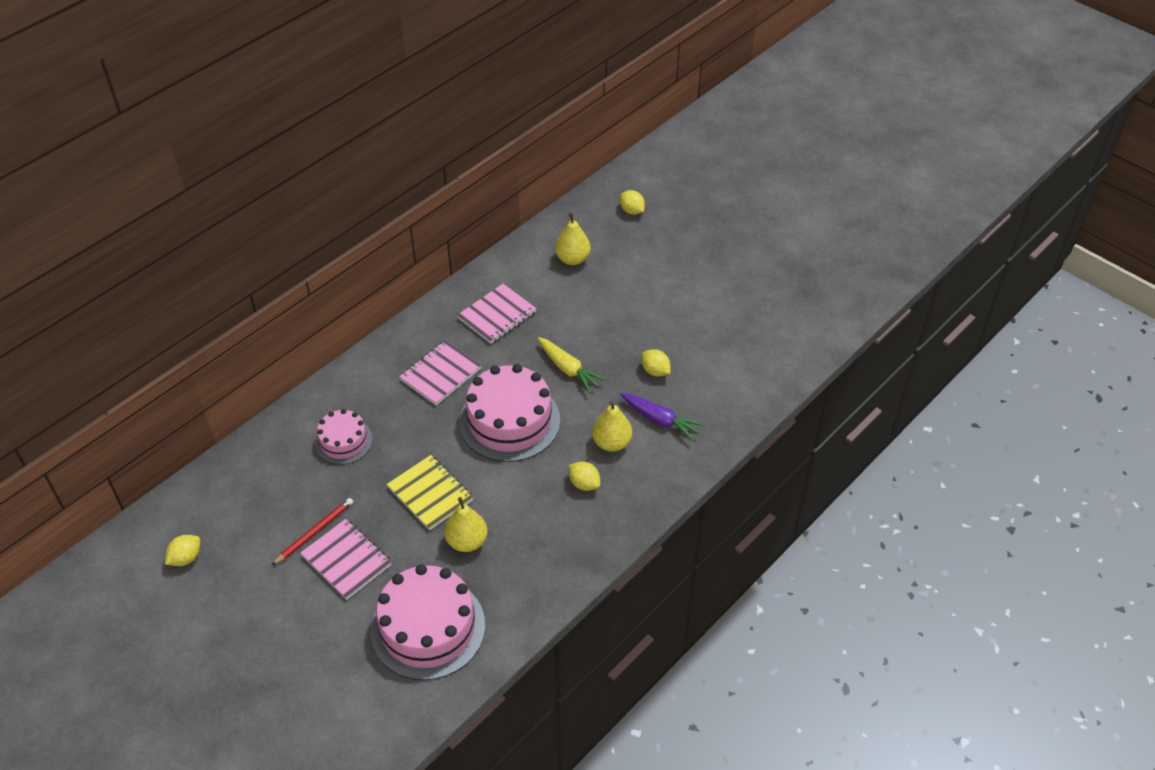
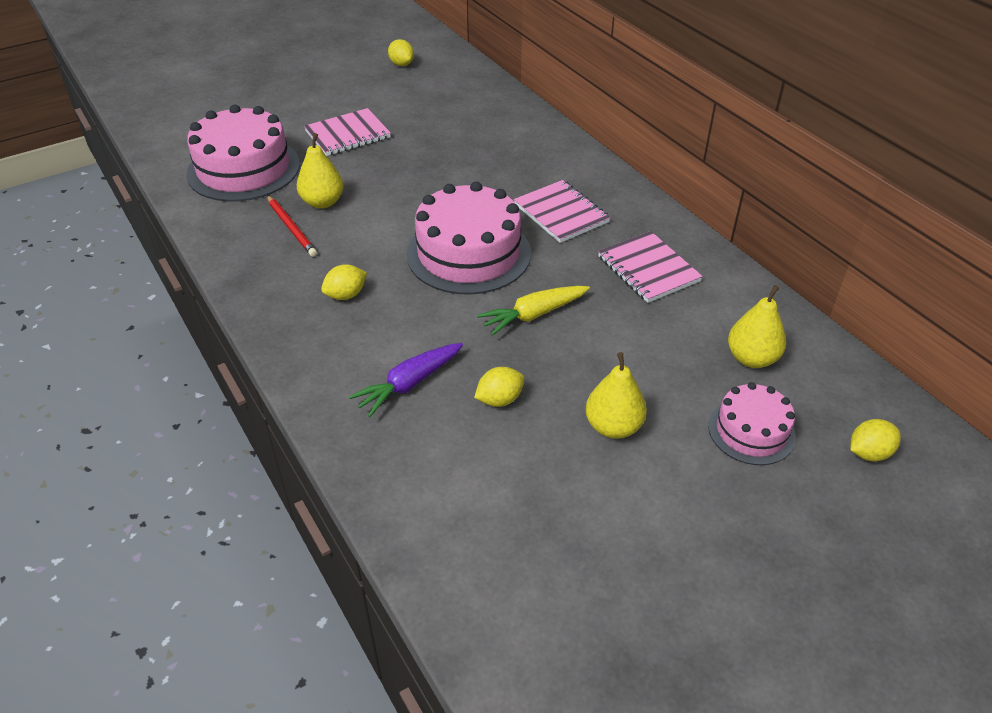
camera: 105 degrees right, 5 degrees down
(314, 532) = (390, 121): red pencil -> red pencil (291, 228)
(343, 441) = (491, 144): pink cake -> pink cake (751, 431)
(430, 494) = (396, 187): yellow notebook -> none
(611, 443) = (394, 330): yellow pear -> yellow pear (613, 427)

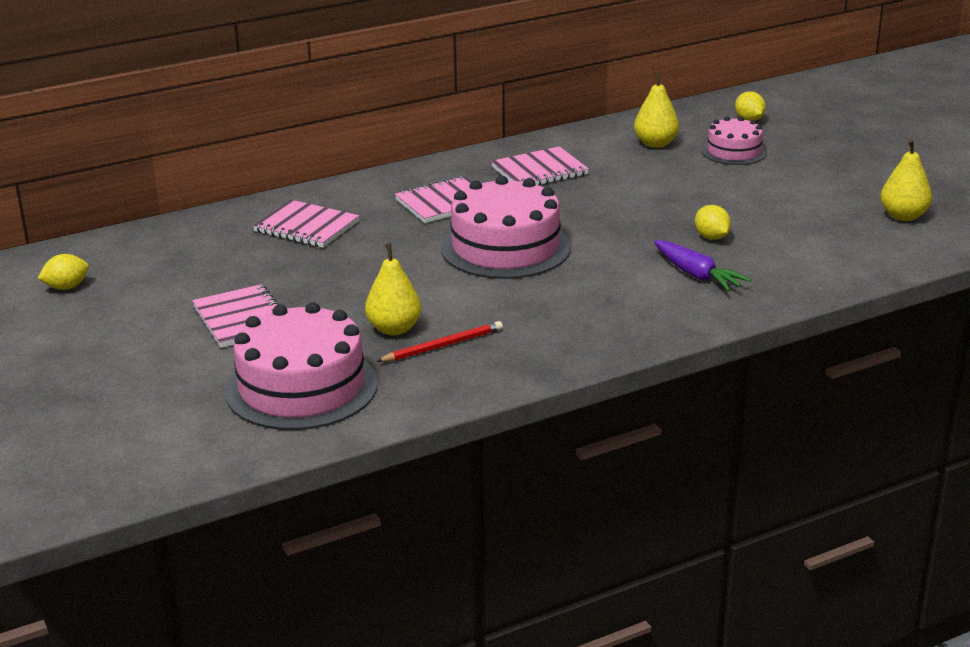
camera: 85 degrees left, 15 degrees down
(346, 295) = (568, 308): yellow lemon -> none
(503, 146) = (306, 227): none -> pink notebook
(533, 315) = (602, 220): yellow carrot -> none
(613, 427) = (736, 196): yellow pear -> yellow pear (903, 216)

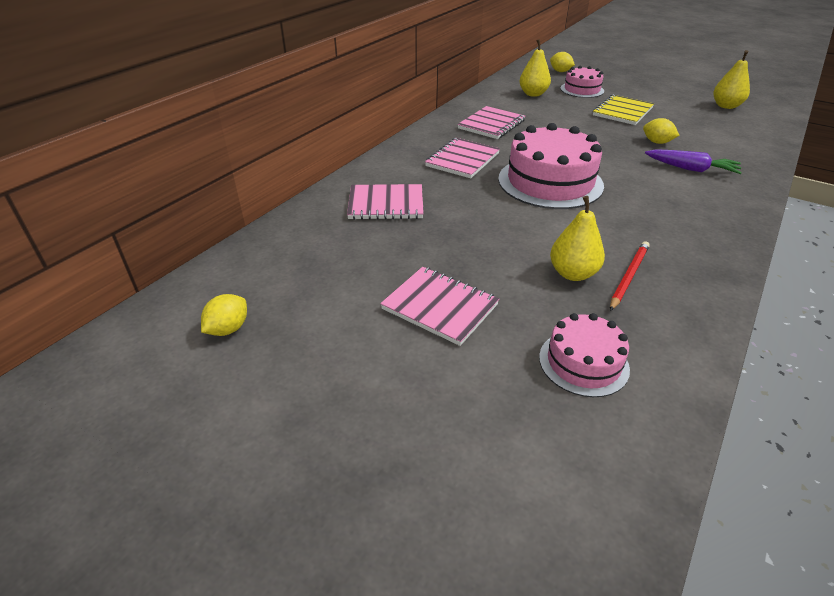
camera: 30 degrees left, 10 degrees up
(301, 387) = (583, 363): pink cake -> pink cake, size x0.56
(737, 191) = (622, 112): none -> yellow notebook

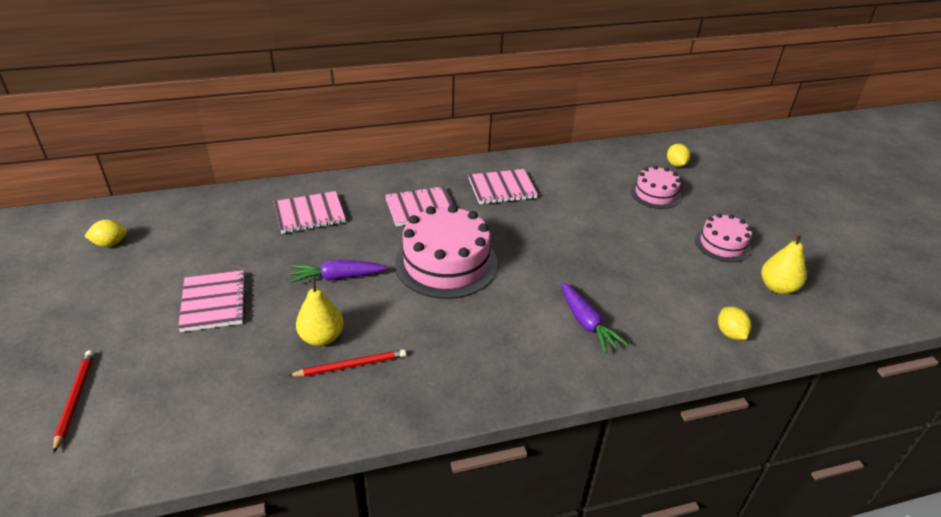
camera: 40 degrees right, 0 degrees up
(386, 204) = (309, 214): pink notebook -> pink notebook turned 60 degrees counterclockwise
(480, 470) = (75, 399): none -> red pencil
(498, 231) = (337, 277): none -> purple carrot
(533, 94) = (598, 176): yellow pear -> none
(583, 363) = (217, 392): pink cake -> pink cake (722, 244)
(622, 112) = (646, 236): yellow notebook -> none
(657, 142) = (612, 282): yellow lemon -> yellow lemon (730, 333)

